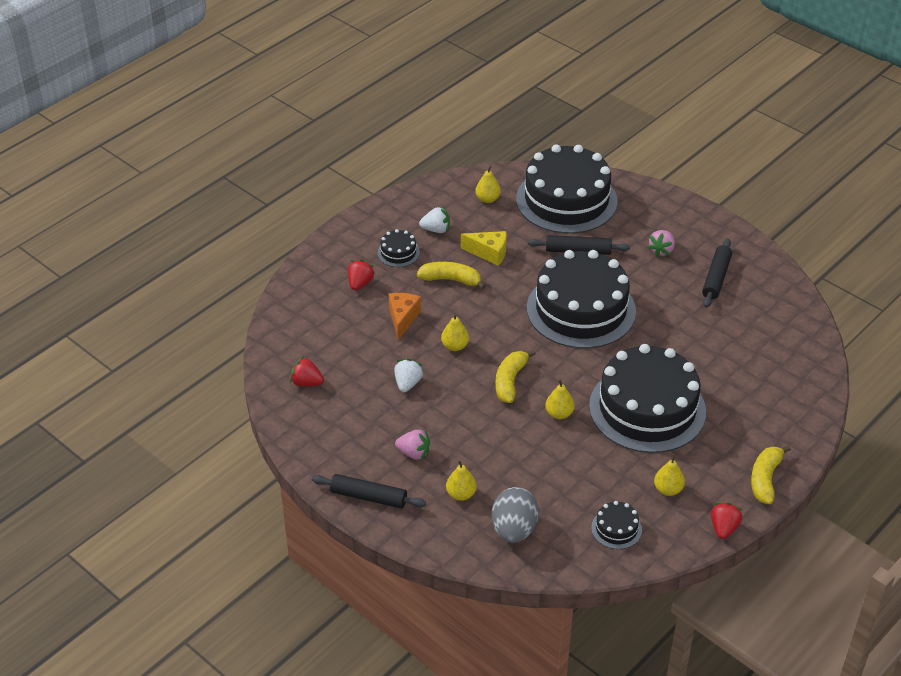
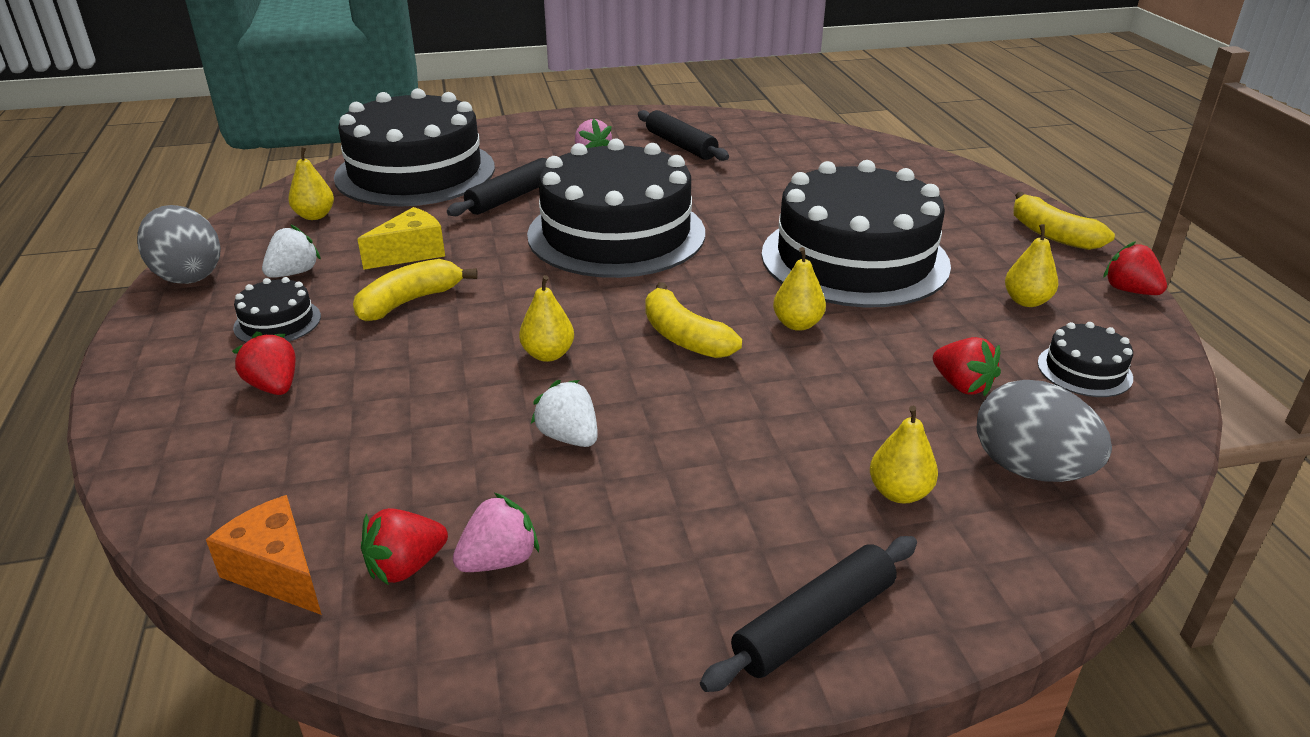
camera: 55 degrees left, 10 degrees down
(402, 201) = (188, 275): none -> grey egg
(402, 318) = (417, 378): orange cheese -> orange cheese (277, 572)
(414, 453) = (746, 505): pink strawberry -> pink strawberry (499, 560)
(560, 489) = (962, 385): none -> red strawberry

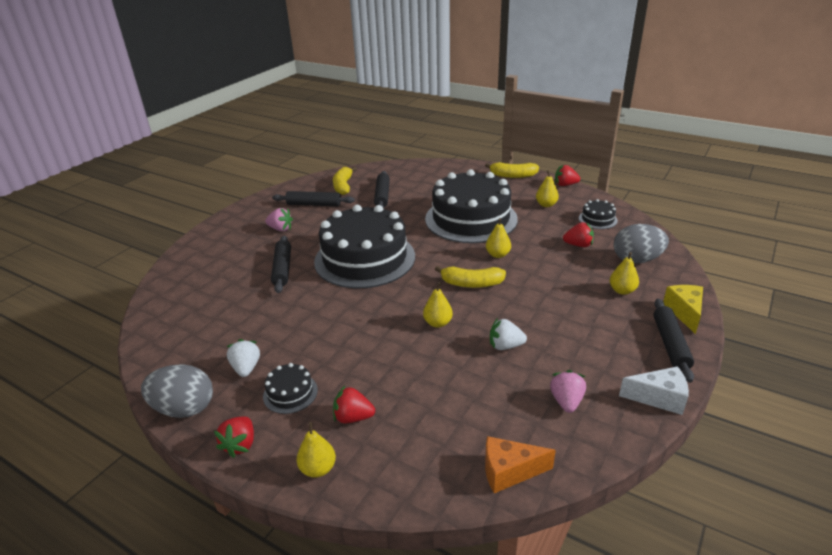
camera: 45 degrees left, 0 degrees up
(315, 216) = (192, 336): yellow pear -> yellow pear (318, 469)
(406, 566) = (544, 430): red strawberry -> red strawberry (240, 445)
(409, 301) = (335, 342): yellow banana -> yellow banana (343, 186)
(411, 253) = (288, 322): yellow cheese -> yellow cheese (684, 312)
(415, 172) = (202, 284): black cake -> none
(629, 672) = (659, 398): none -> white cheese
(786, 172) = (382, 196): none -> black rolling pin

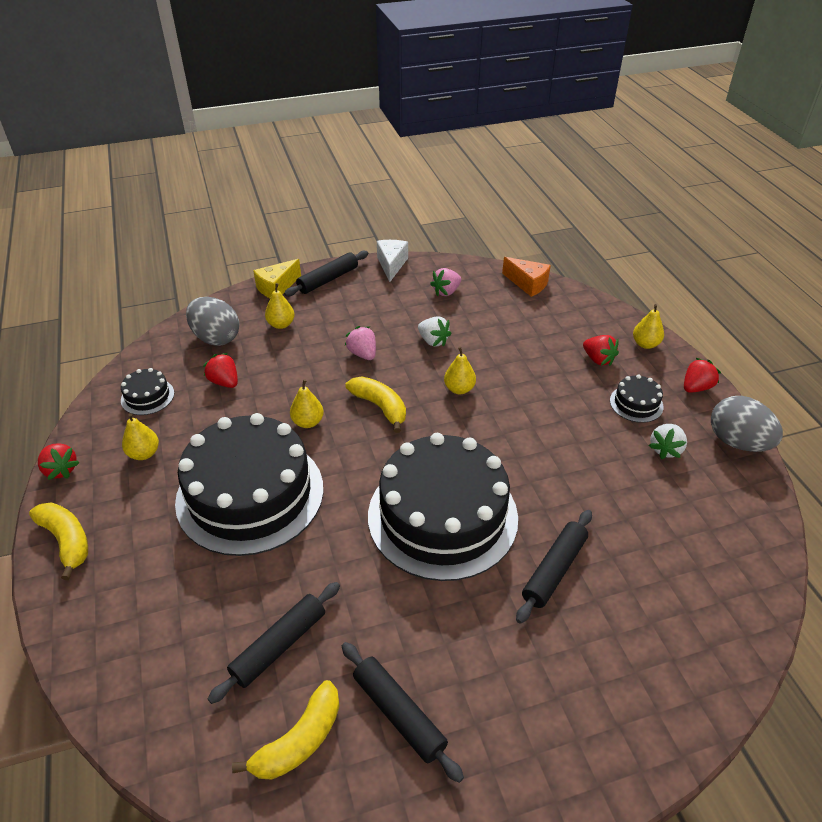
camera: 140 degrees left, 10 degrees up
(280, 229) = (501, 675): pink strawberry -> pink strawberry (363, 354)
(659, 398) = (391, 265): white cheese -> white cheese turned 45 degrees clockwise

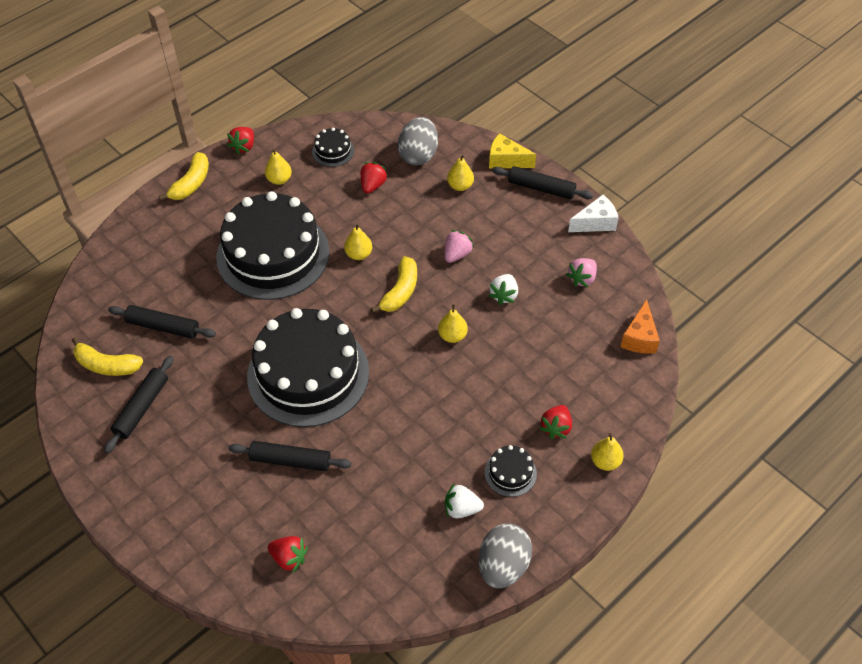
camera: 65 degrees right, 10 degrees up
(446, 292) = (582, 279): pink strawberry -> pink strawberry turned 75 degrees counterclockwise
(696, 387) = (563, 518): red strawberry -> red strawberry (289, 558)

